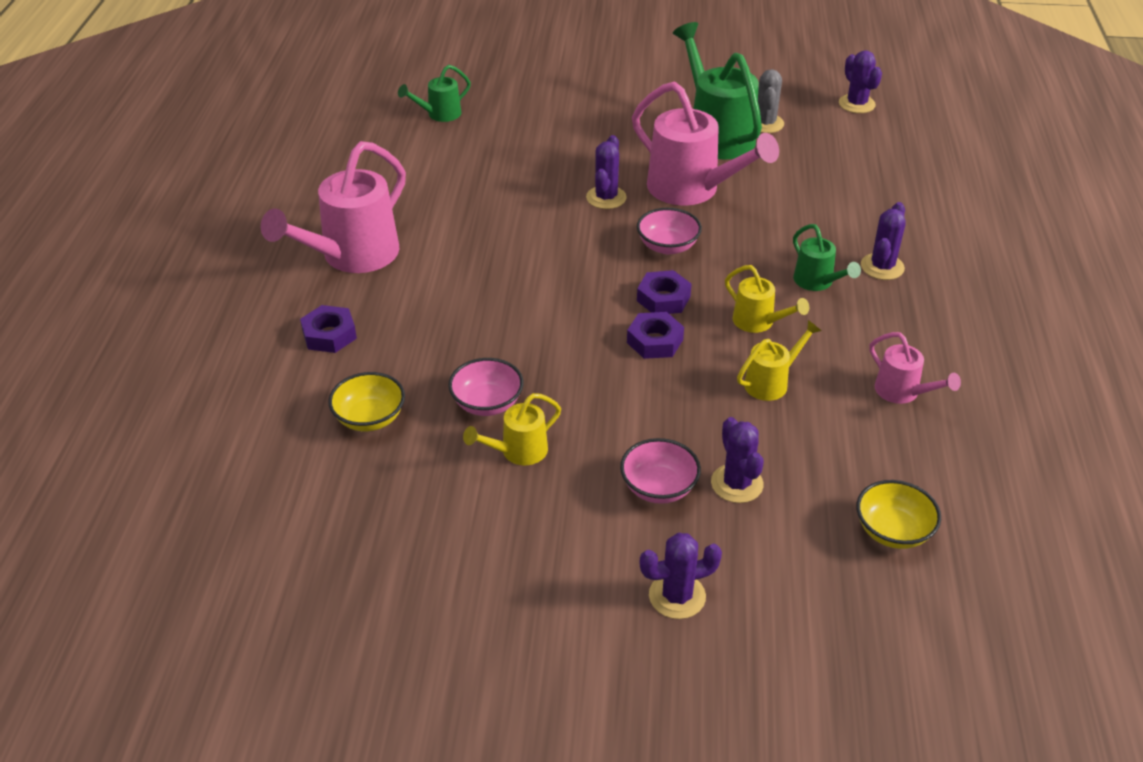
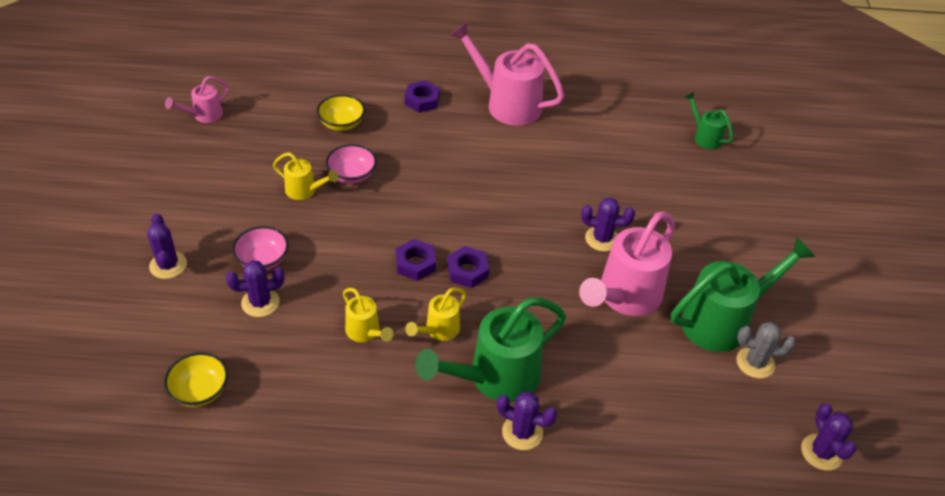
camera: 85 degrees right, 5 degrees up
(518, 452) = (304, 191): yellow watering can -> yellow watering can turned 150 degrees clockwise
(667, 246) = (537, 276): pink bowl -> none
(817, 282) = (495, 377): green watering can -> green watering can, size x1.97
(856, 104) = (821, 452): purple cactus -> purple cactus turned 75 degrees counterclockwise
(902, 392) = (349, 421): pink watering can -> pink watering can (204, 115)

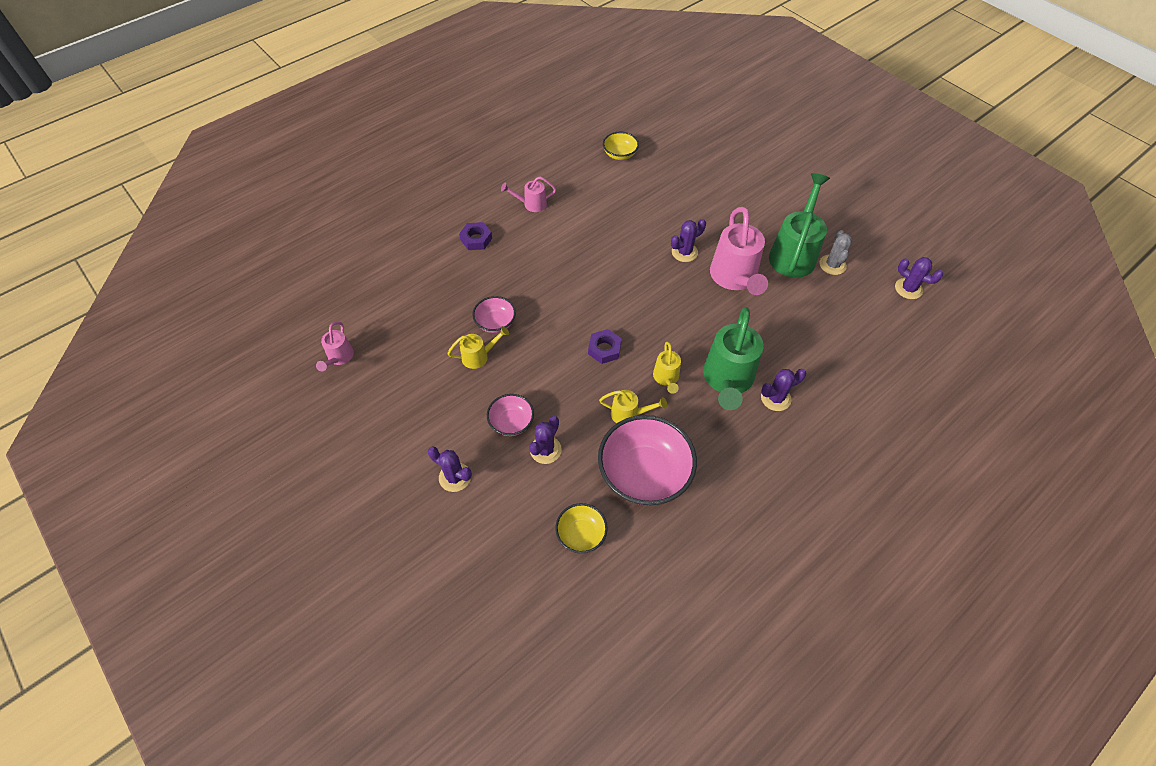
camera: 40 degrees left, 10 degrees up
(313, 390) = (644, 473): none -> pink bowl
(342, 124) = (444, 293): yellow bowl -> yellow bowl (620, 154)
(467, 271) = (638, 329): purple nut -> none
(507, 104) = (531, 204): pink watering can -> pink watering can, size x0.51
(704, 137) = (664, 148): green watering can -> none
(755, 363) = (832, 265): grey cactus -> grey cactus turned 45 degrees counterclockwise

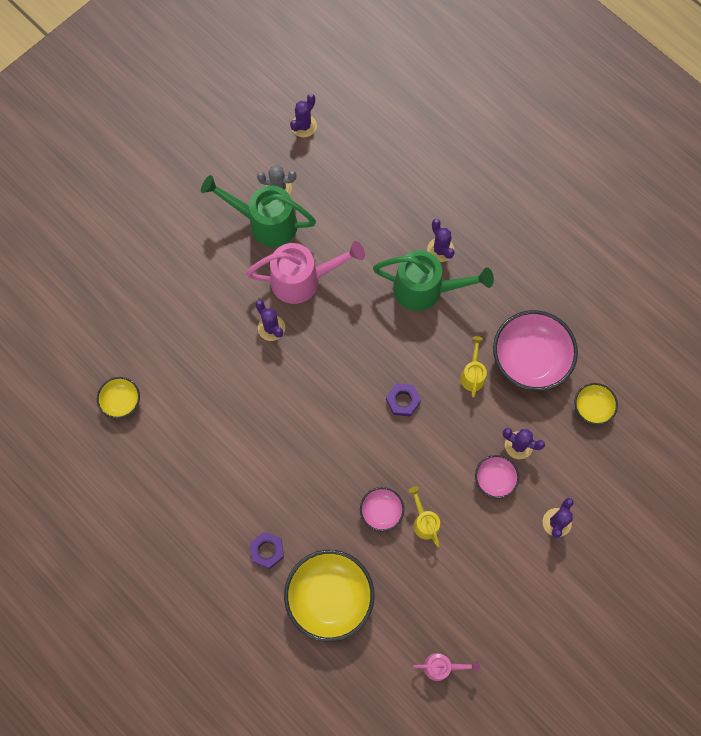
camera: 95 degrees left, 15 degrees up
(425, 279) = (329, 597): none -> yellow bowl
(531, 204) = (209, 495): pink watering can -> none
(666, 378) = (430, 343): yellow watering can -> none

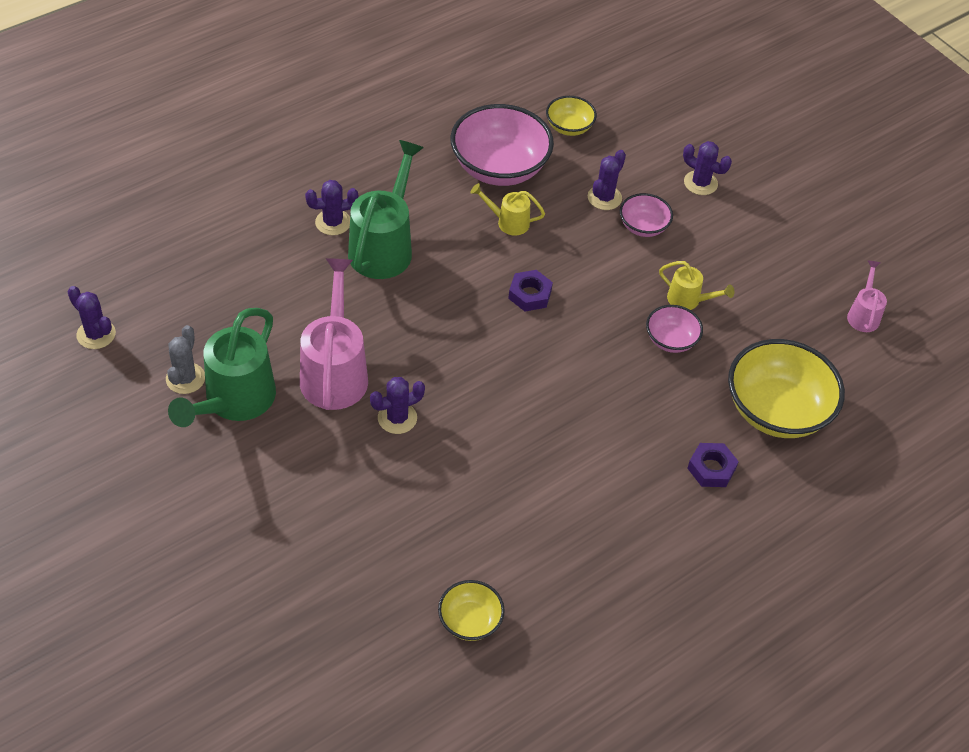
camera: 85 degrees left, 20 degrees down
(424, 522) = (688, 300): yellow watering can -> yellow watering can turned 135 degrees counterclockwise

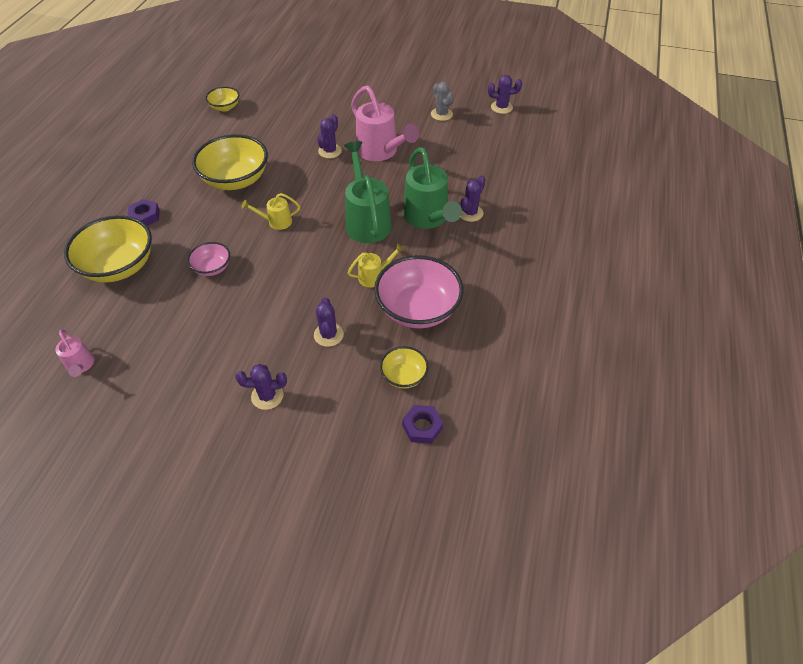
camera: 145 degrees right, 0 degrees up
(234, 401) = (410, 118): green watering can -> green watering can (367, 221)
(530, 294) = (320, 242): purple nut -> purple nut (422, 427)
(558, 452) = (236, 180): none -> yellow bowl
(643, 226) = (284, 331): pink bowl -> none
(688, 300) = (217, 299): yellow watering can -> yellow watering can (276, 222)

